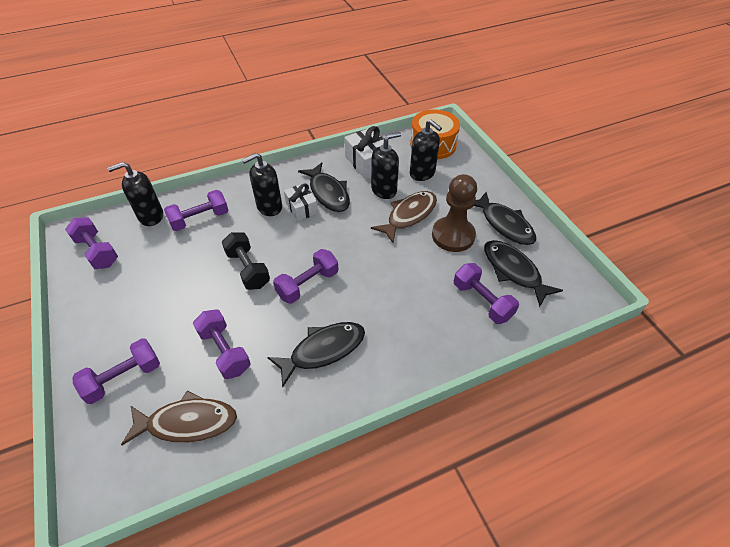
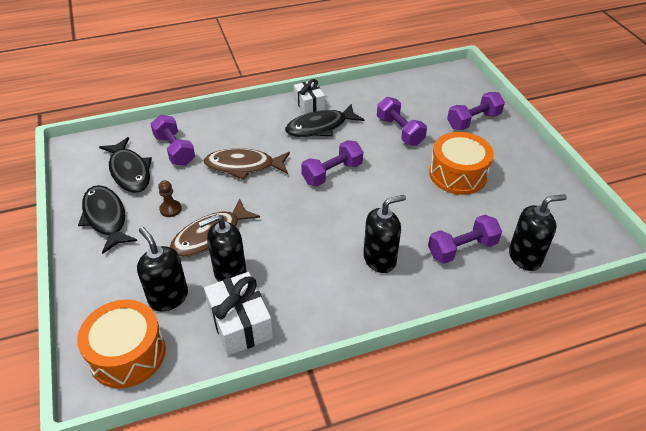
camera: 175 degrees left, 5 degrees down
(97, 251) = (562, 218): purple dumbbell -> none
(176, 292) = (458, 174): none -> orange drum
(187, 422) = (416, 97): brown fish -> brown fish (244, 166)
(248, 269) = (392, 190): black dumbbell -> none
(301, 208) = (339, 255): white gift -> white gift (309, 104)
(328, 193) = (304, 274): black fish -> none
(453, 235) = (170, 209): brown pawn -> brown pawn, size x0.45

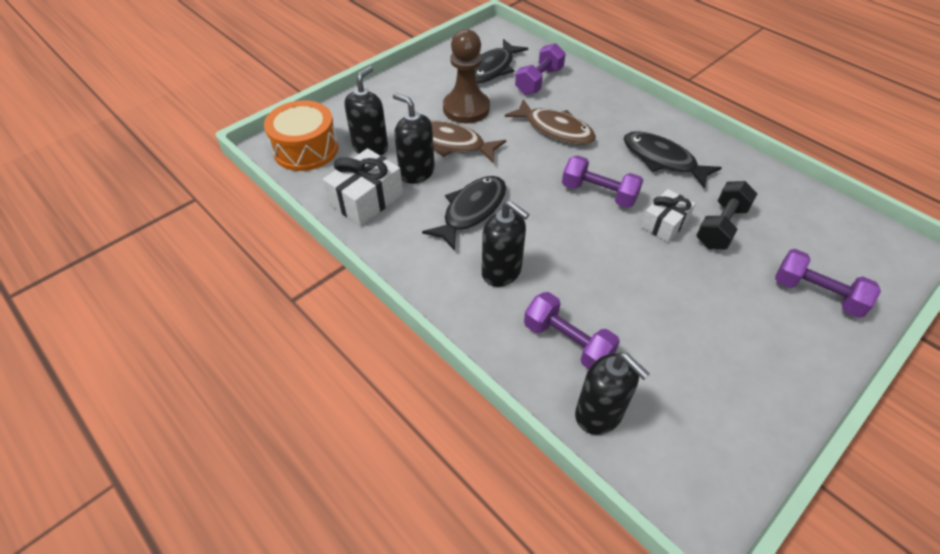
camera: 65 degrees right, 5 degrees up
(106, 218) = (431, 80): black fish -> black fish (471, 211)
(170, 209) = (466, 109): brown pawn -> brown pawn, size x2.22
(244, 166) = (555, 129): brown fish -> brown fish turned 150 degrees clockwise
(309, 104) = (691, 139): white gift -> white gift (664, 223)
(399, 131) = (721, 227): purple dumbbell -> black dumbbell
(458, 174) = (693, 305): orange drum -> none

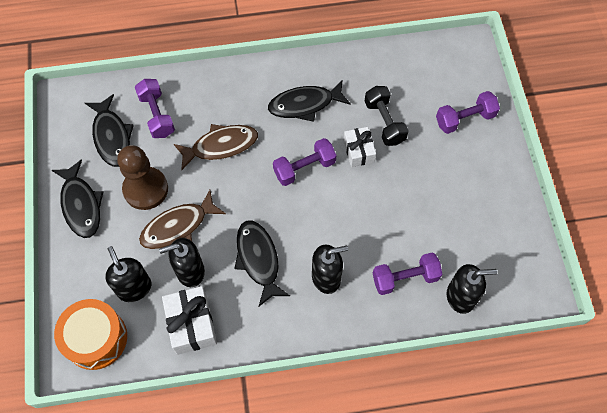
camera: 55 degrees left, 15 degrees up
(416, 83) = (81, 205): none -> black fish

